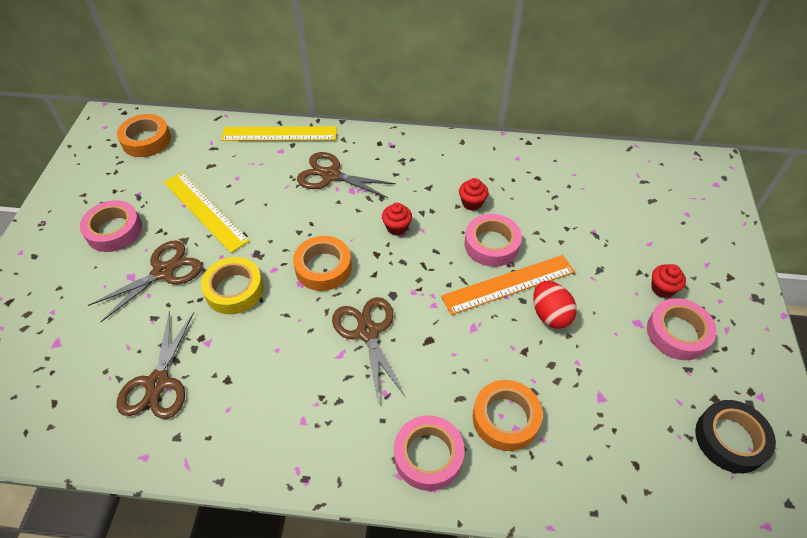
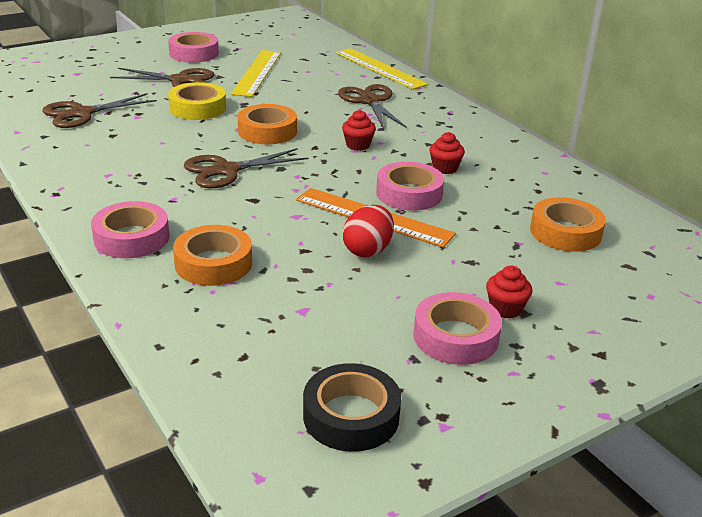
camera: 50 degrees right, 20 degrees down
(146, 140) = (292, 32): orange tape -> orange tape (565, 232)
(367, 332) = (226, 170): brown scissors -> brown scissors turned 150 degrees counterclockwise

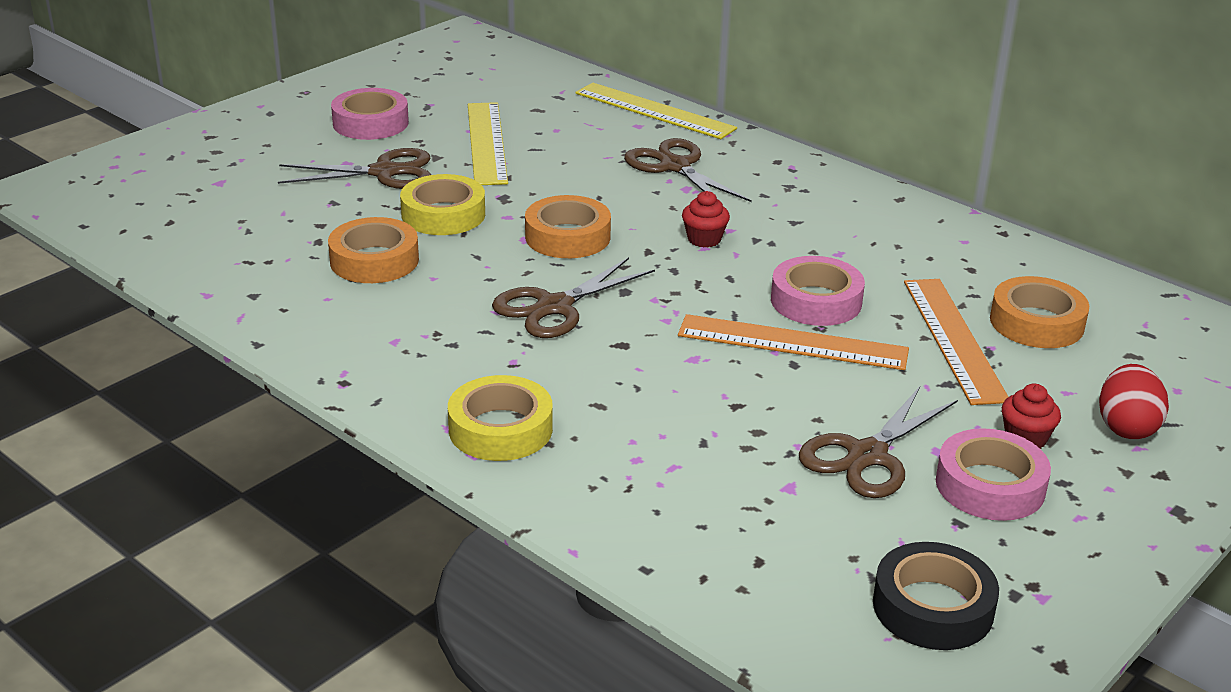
camera: 15 degrees left, 0 degrees up
(82, 113) = (281, 249): brown scissors -> brown scissors (867, 456)
(131, 238) = (500, 429): pink tape -> yellow tape
(213, 263) = (634, 445): orange tape -> orange tape (374, 260)
(368, 250) = (815, 391): red egg -> red egg (1126, 427)
(445, 168) = (838, 256): red cupcake -> none
(494, 233) = (953, 339): none -> orange ruler

